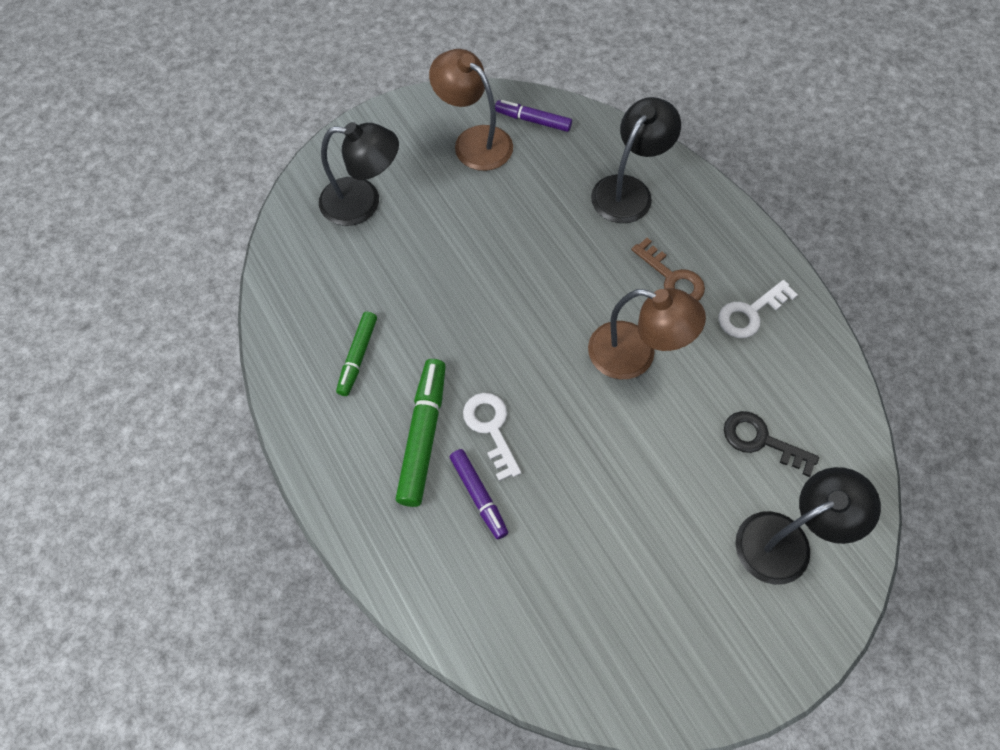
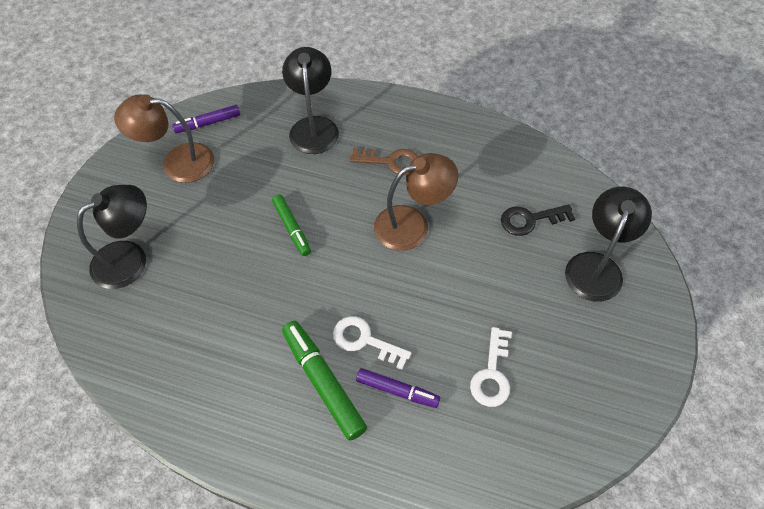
camera: 40 degrees left, 5 degrees down
(358, 357) = (225, 366): green marker -> green marker (292, 228)
(750, 313) = (455, 150): white key -> white key (492, 373)

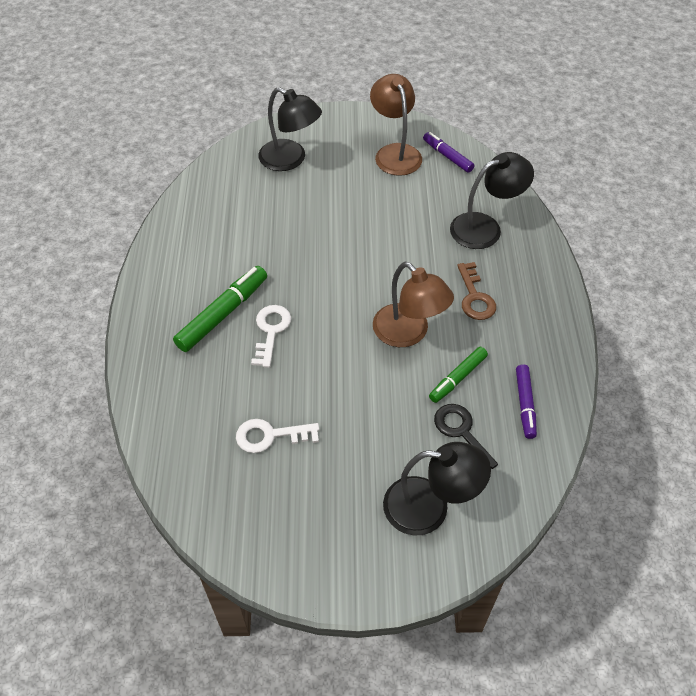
camera: 70 degrees right, 5 degrees down
(292, 228) = (363, 248): green marker -> green marker (457, 378)
(397, 390) = (231, 367): purple marker -> purple marker (525, 404)

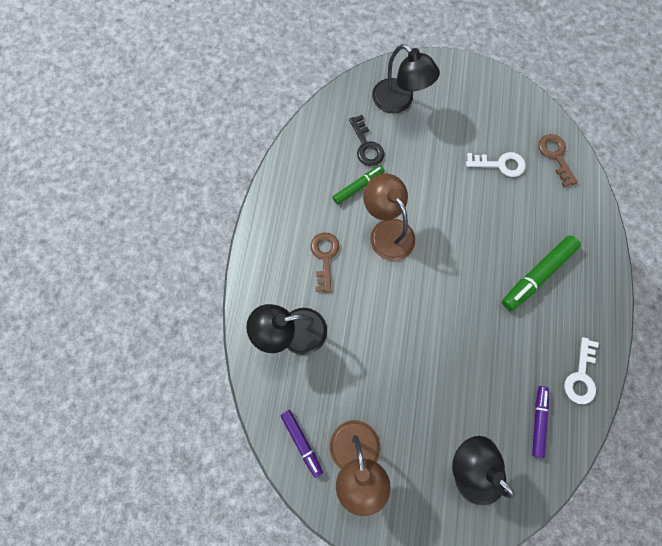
camera: 170 degrees left, 20 degrees up
(190, 460) = (555, 156): none -> brown key
(271, 331) = (497, 251): white key -> white key (581, 376)
(430, 507) = (399, 102): black lamp -> black lamp turned 150 degrees counterclockwise
(525, 404) = (316, 159): purple marker -> purple marker (538, 421)

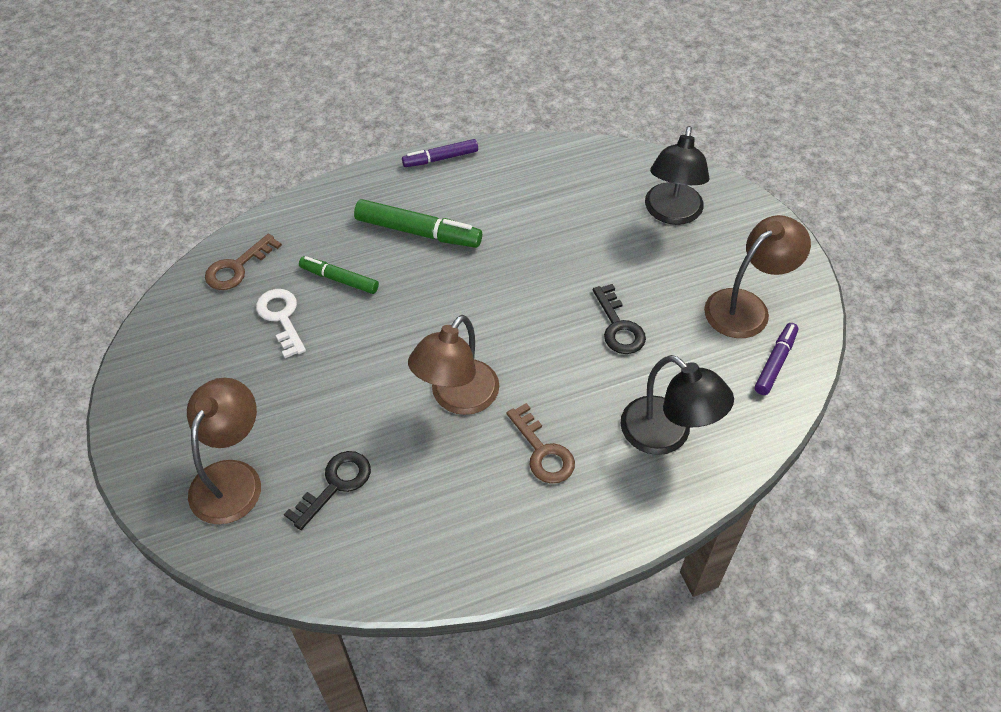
camera: 120 degrees left, 20 degrees down
(324, 257) = (542, 451): brown key -> brown key turned 90 degrees counterclockwise
(358, 186) = (410, 463): green marker -> green marker (339, 279)
(388, 357) = (618, 326): none -> black key
(399, 102) = (232, 478): black lamp -> brown lamp
(538, 421) = (582, 180): purple marker -> purple marker (440, 158)
(581, 376) = (510, 164): white key -> none

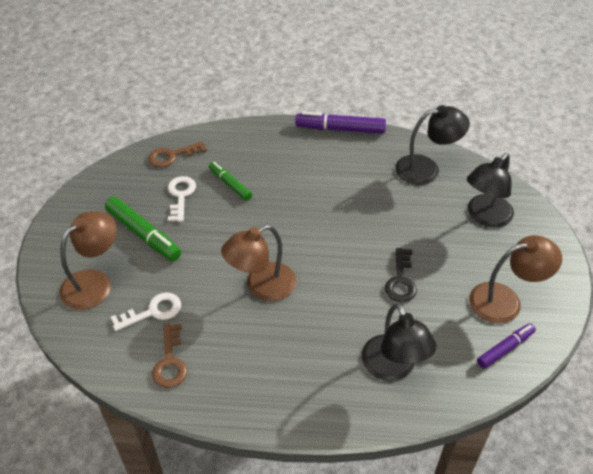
camera: 25 degrees right, 5 degrees down
(335, 485) = (152, 312): black key -> white key
(418, 232) = (298, 171): green marker -> green marker (143, 234)
(440, 158) = (340, 129): purple marker -> purple marker, size x1.59
(542, 451) = (298, 344): brown key -> brown key (170, 361)
(573, 176) = (426, 169): none -> black lamp

